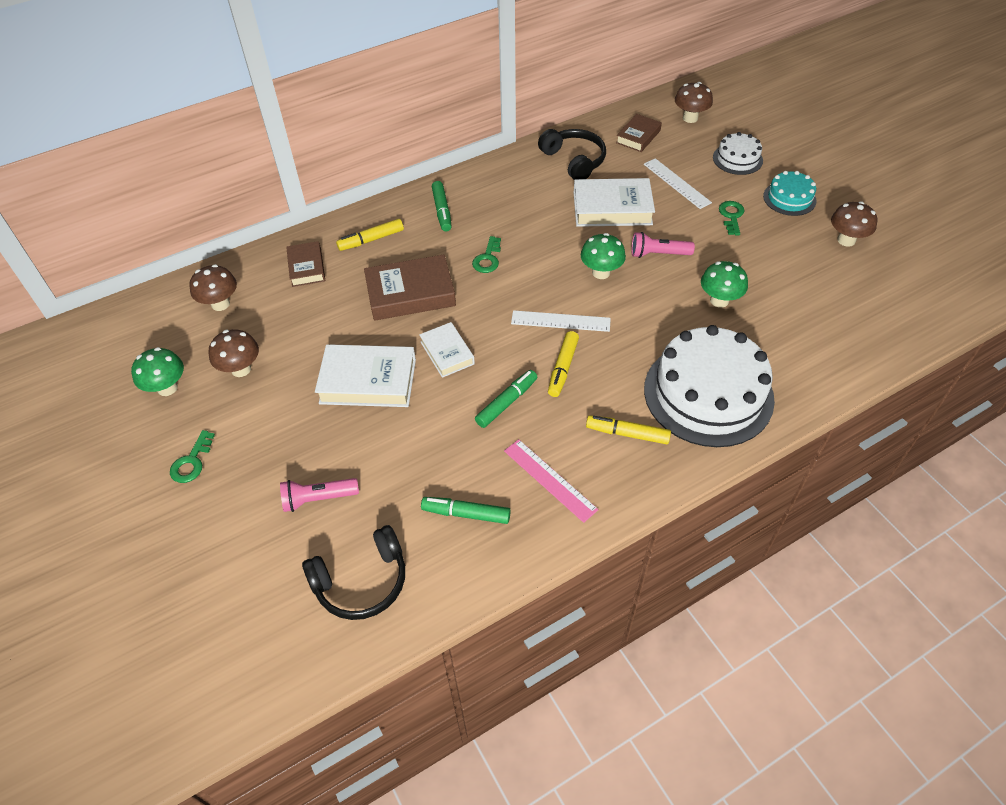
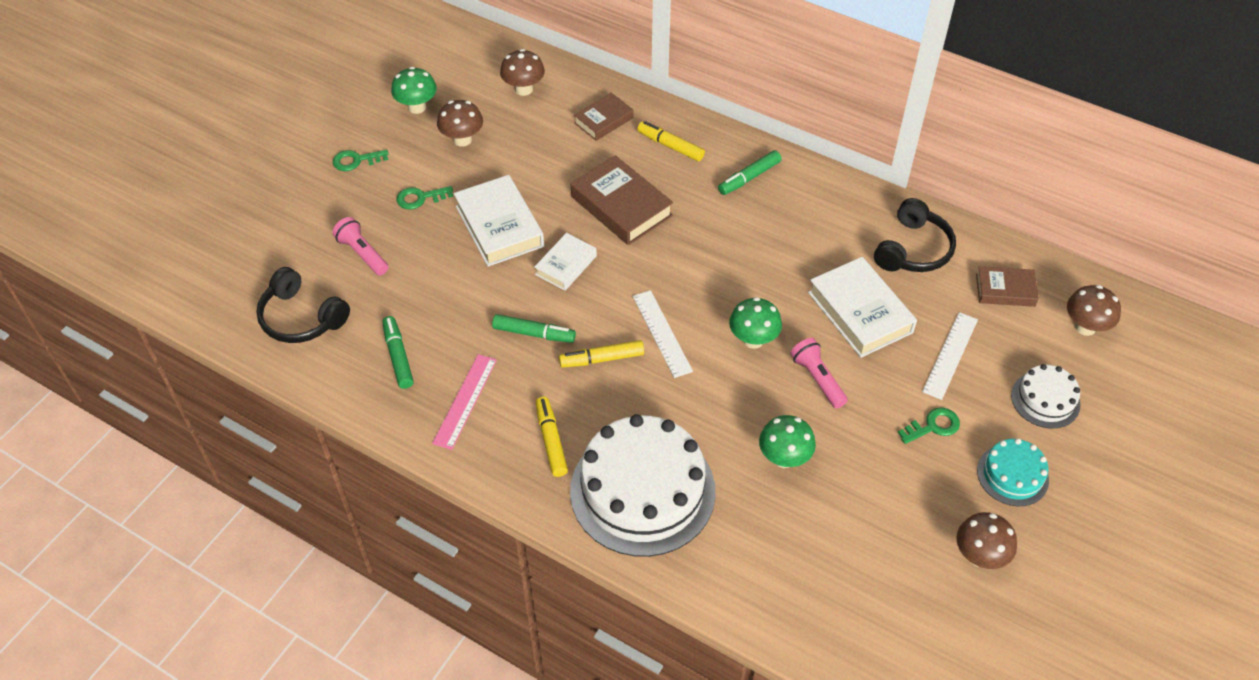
camera: 60 degrees right, 0 degrees up
(487, 259) = (707, 242): green key -> green key (420, 198)

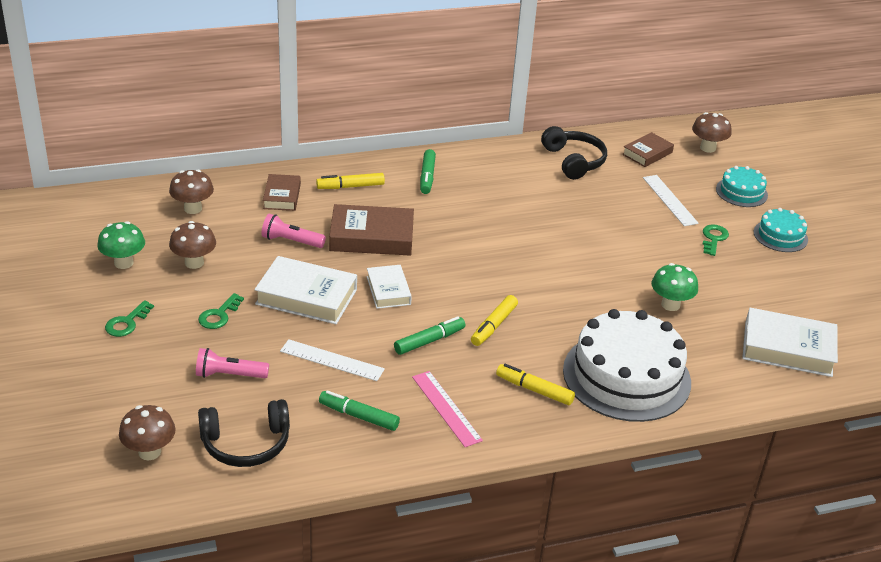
camera: 50 degrees left, 15 degrees down
(661, 333) = (506, 289): white ruler -> white ruler (332, 360)
(753, 340) = (562, 258): green mushroom -> none
(817, 379) = (625, 254): pink flashlight -> pink flashlight (291, 241)
(860, 312) = (595, 208): white book -> white book (787, 349)
(979, 556) = (823, 282): brown mushroom -> brown mushroom (149, 452)
(1045, 400) = (741, 192): white cake -> turquoise cake

